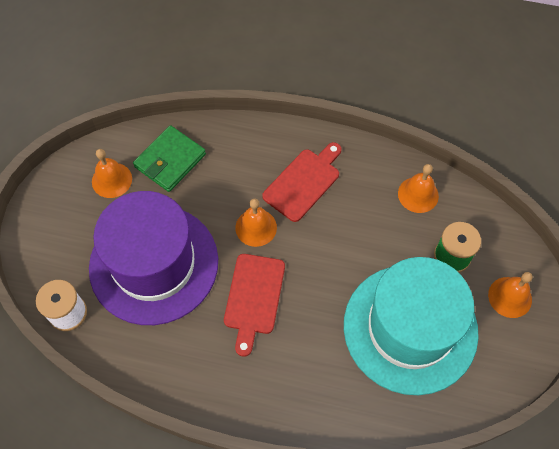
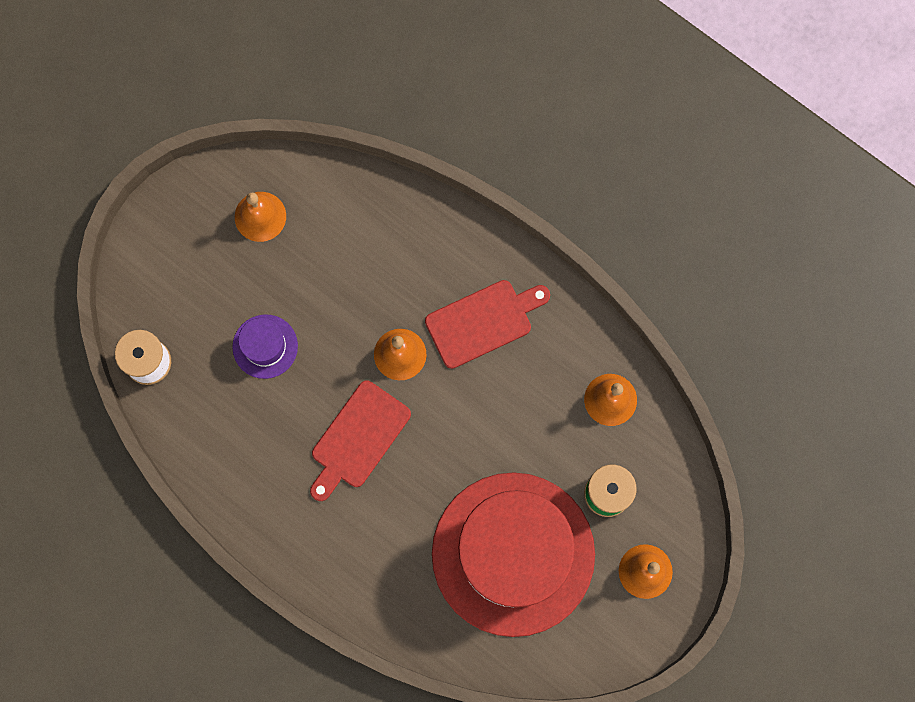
camera: 25 degrees right, 15 degrees up
(154, 264) = (265, 346): purple hat -> purple hat, size x0.41
(170, 161) = (338, 221): green wallet -> none
(410, 328) = (513, 554): turquoise hat -> red hat

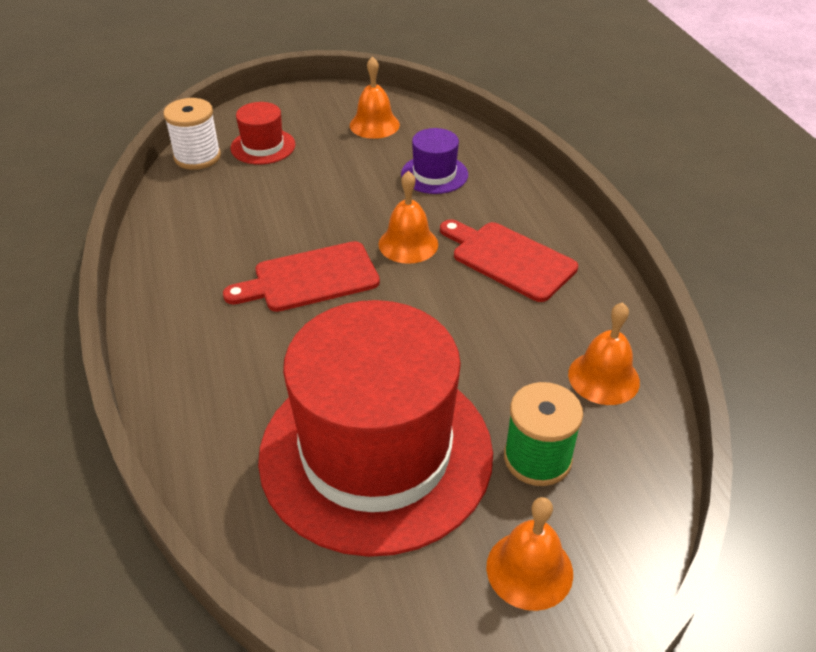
camera: 35 degrees right, 35 degrees down
(190, 311) = (263, 146): none -> red hat
(265, 346) = (297, 188): purple hat -> purple hat (434, 174)
(483, 322) = (509, 259): red cutting board -> red cutting board turned 150 degrees counterclockwise

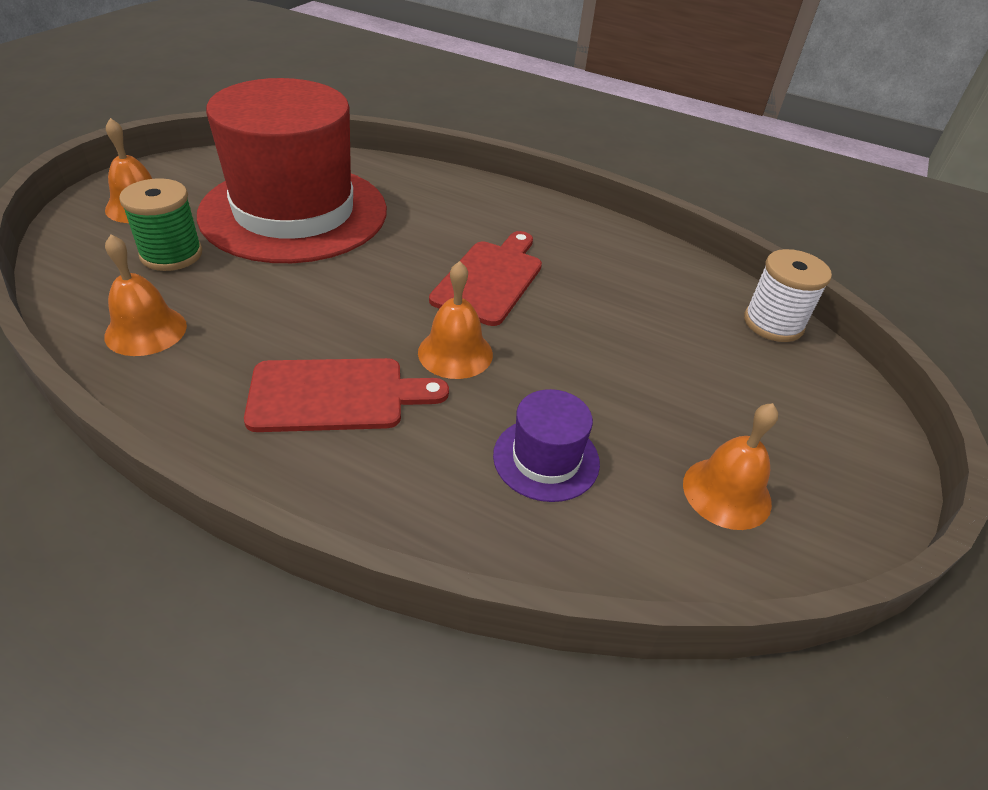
camera: 130 degrees right, 0 degrees up
(263, 146) = (756, 372): red hat -> none

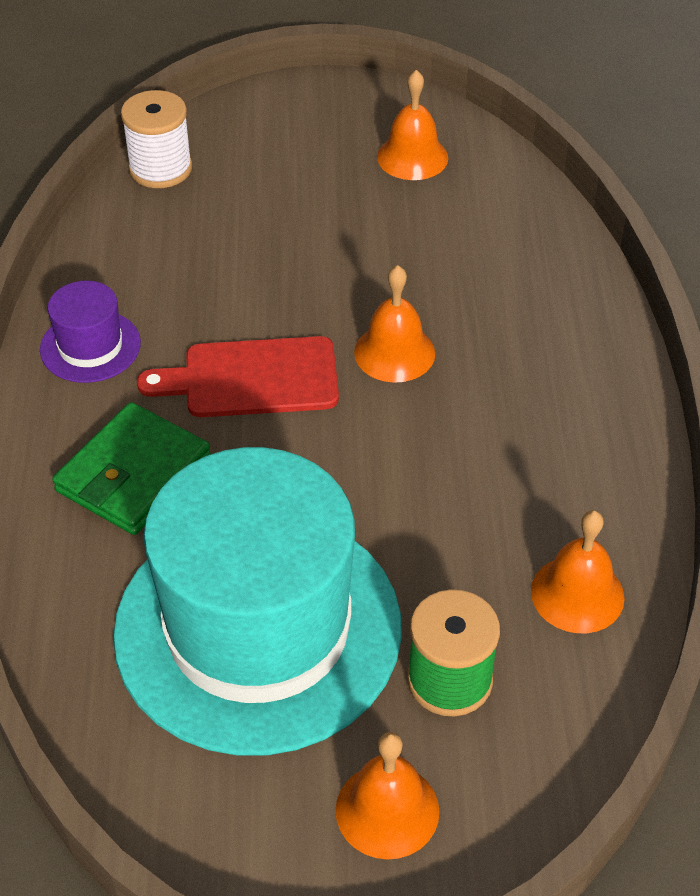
camera: 115 degrees left, 5 degrees up
(294, 212) = (258, 628): red hat -> turquoise hat
(335, 395) = (520, 401): red cutting board -> none
(451, 213) = (133, 474): none -> green wallet
(546, 459) = (467, 252): purple hat -> purple hat (90, 346)

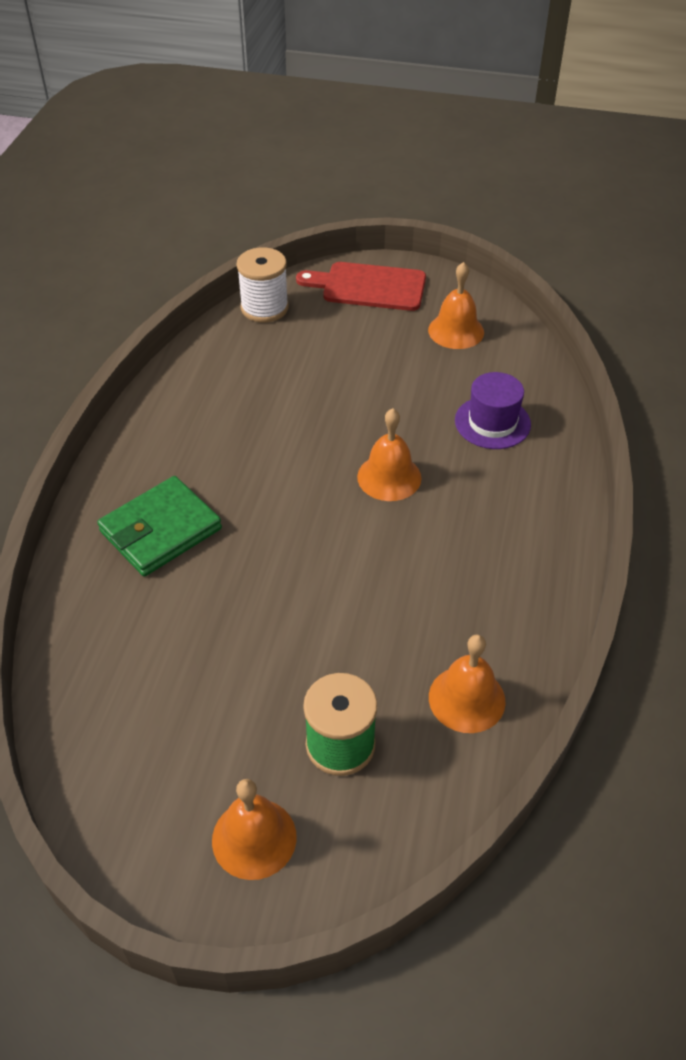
camera: 15 degrees right, 0 degrees up
(90, 346) = (165, 429): purple hat -> purple hat (492, 422)
(252, 378) = (274, 476): red cutting board -> red cutting board (369, 287)
(258, 628) = (208, 669): turquoise hat -> none

